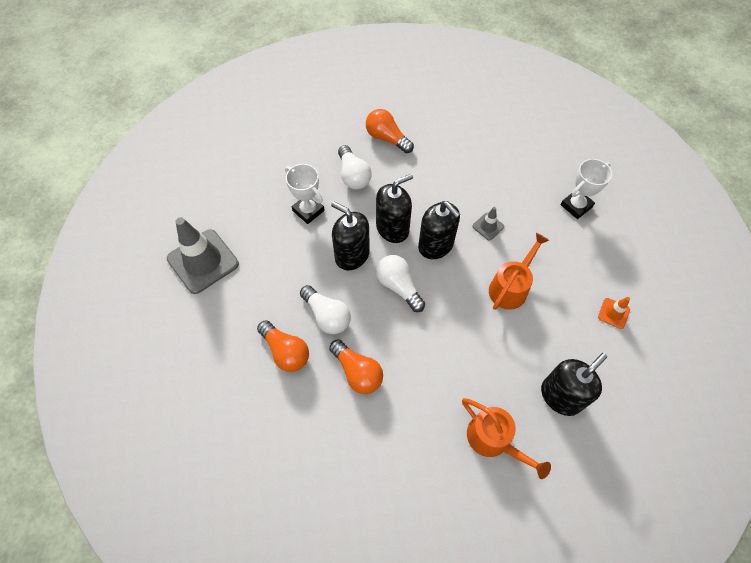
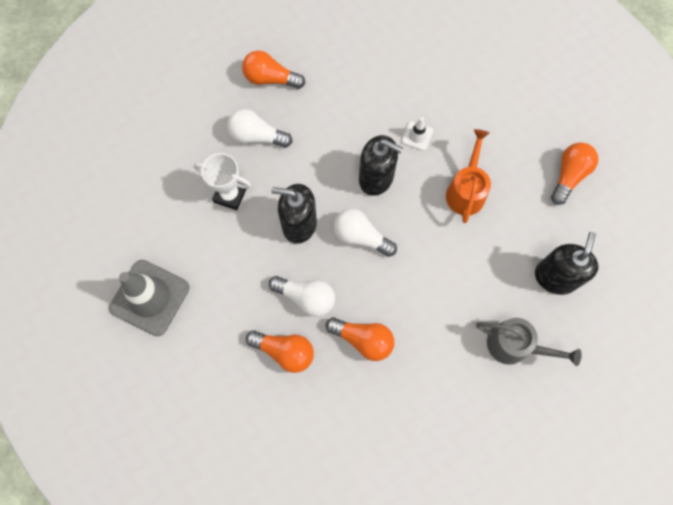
camera: 25 degrees left, 10 degrees up
(353, 175) = (257, 136): white light bulb -> white light bulb turned 150 degrees clockwise
(392, 228) = (325, 178): black soap dispenser -> none
(488, 226) = (417, 136): grey traffic cone -> white traffic cone
(494, 440) = (515, 346): orange watering can -> grey watering can
(576, 206) = (491, 78): white trophy -> none
(613, 313) = (569, 175): orange traffic cone -> orange light bulb

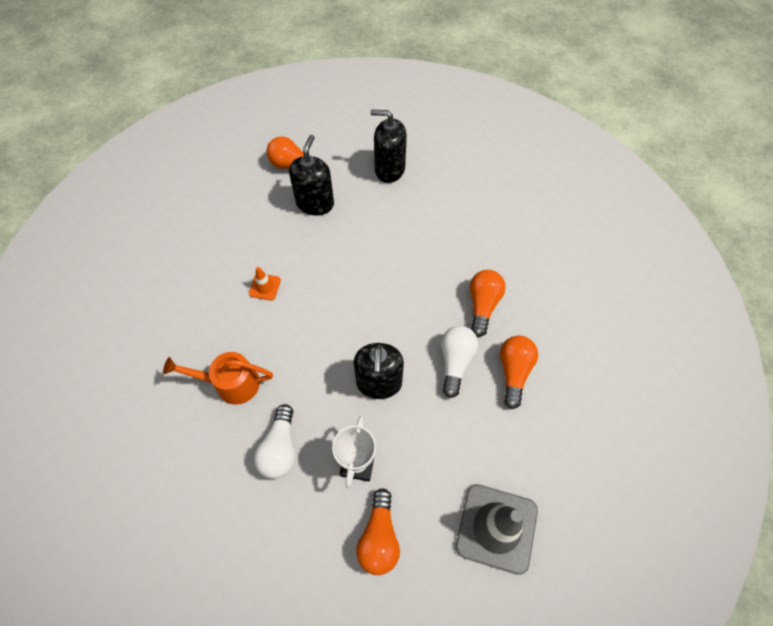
camera: 100 degrees left, 10 degrees down
(270, 79) = (202, 448): orange light bulb -> orange light bulb (379, 537)
(360, 236) = (382, 322): white light bulb -> none
(376, 178) = (316, 317): black soap dispenser -> black soap dispenser (315, 203)
(417, 136) = (265, 287): white traffic cone -> orange traffic cone
(466, 190) = (318, 239): orange watering can -> orange watering can (230, 383)
(515, 346) = (455, 192): grey watering can -> none

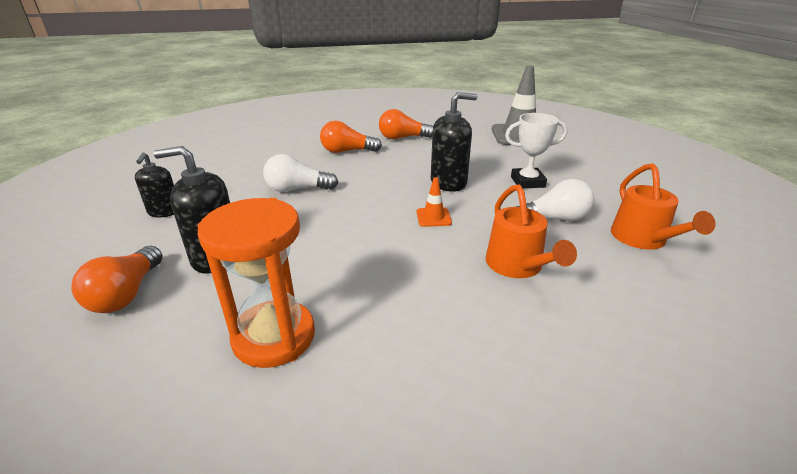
camera: 105 degrees left, 30 degrees down
(221, 507) = (643, 240): none -> orange watering can
(227, 232) = (274, 337): none -> orange hourglass
(265, 287) = (369, 271): orange traffic cone -> orange traffic cone (433, 217)
(379, 537) = (571, 167): orange light bulb -> none
(389, 169) = (164, 212): black soap dispenser -> black soap dispenser, size x0.64
(455, 362) = (407, 156): white light bulb -> white light bulb (297, 189)

